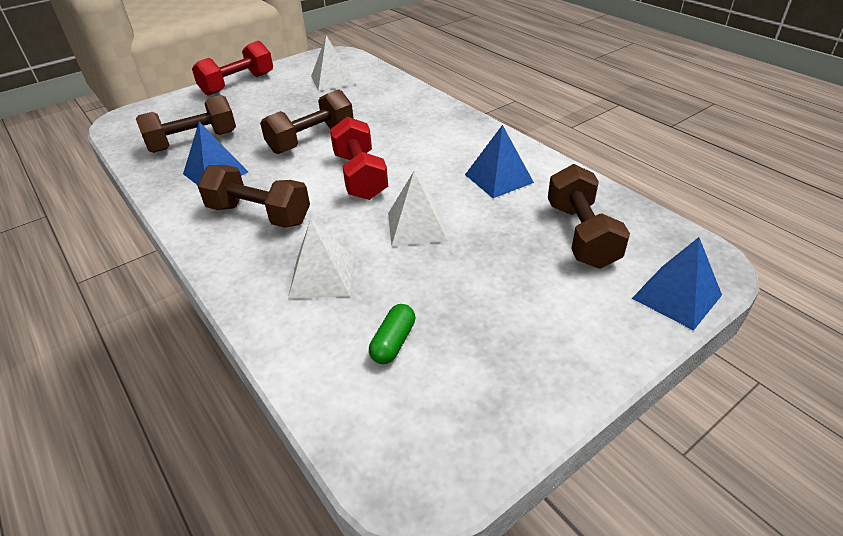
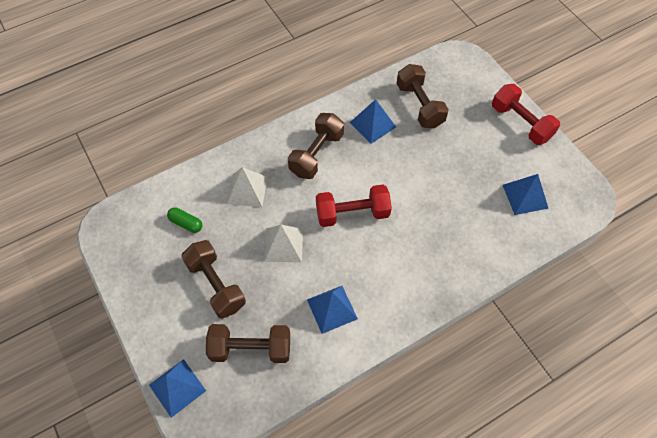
camera: 95 degrees right, 20 degrees up
(311, 139) = (412, 181): brown dumbbell -> brown dumbbell (216, 285)
(332, 80) = (525, 196): white pyramid -> blue pyramid

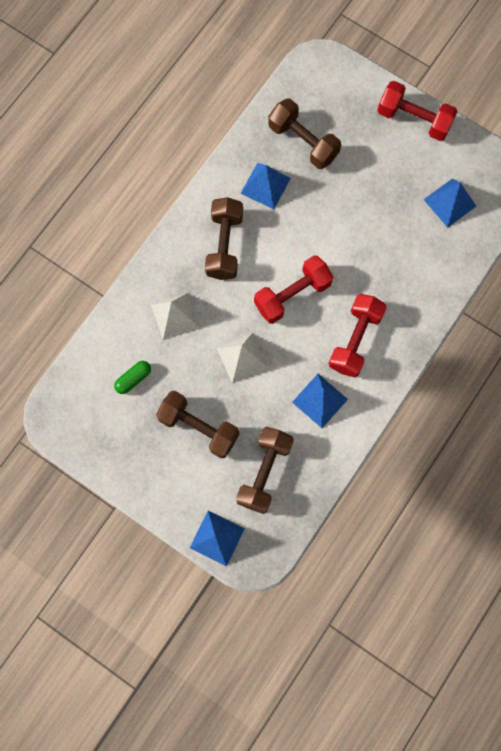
camera: 25 degrees left, 15 degrees up
(186, 223) = (133, 379): green capsule -> green capsule turned 45 degrees counterclockwise
(251, 349) = (264, 472): brown dumbbell -> brown dumbbell turned 45 degrees counterclockwise
(388, 272) = (355, 340): none -> red dumbbell

